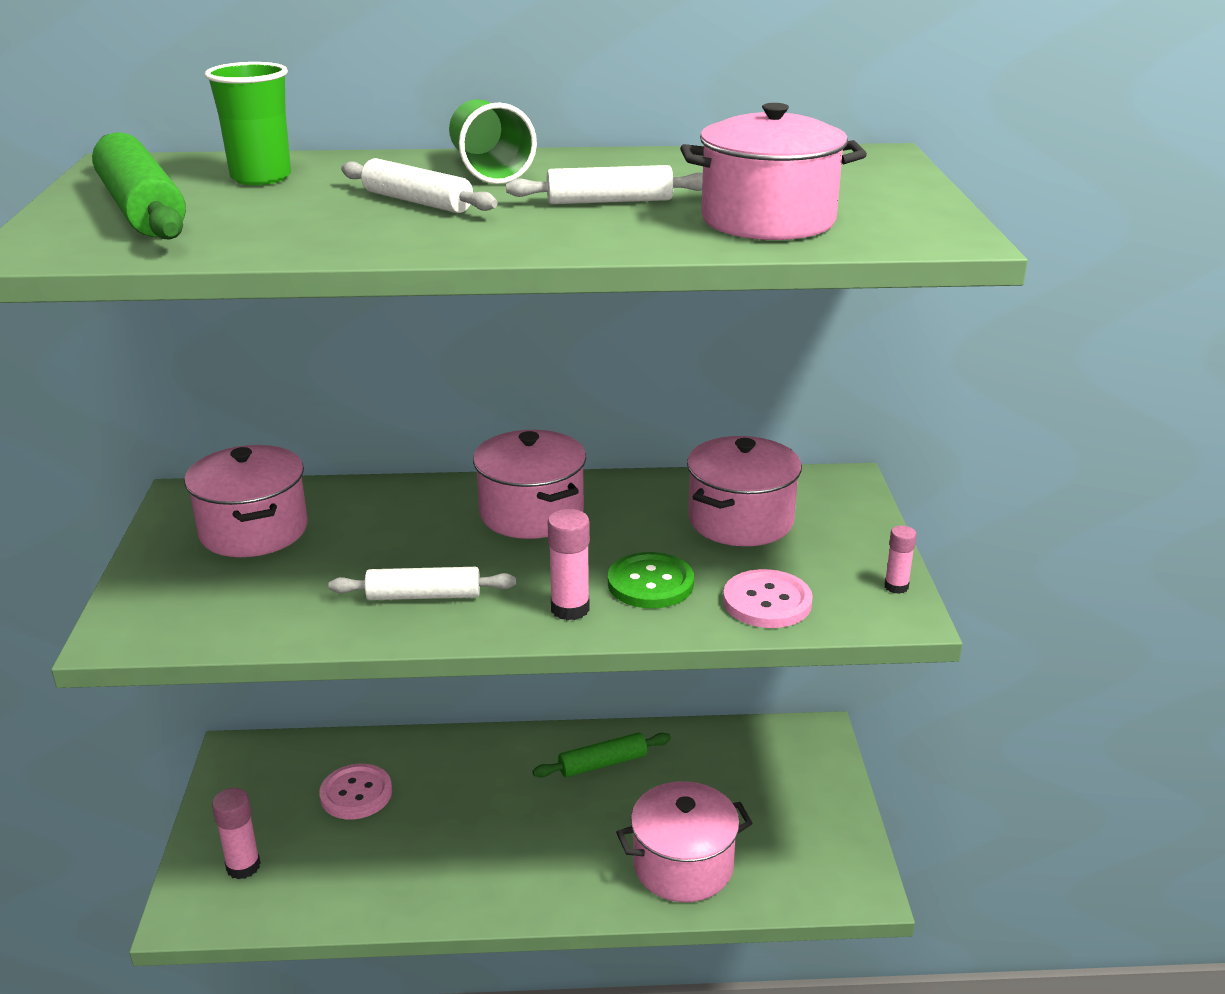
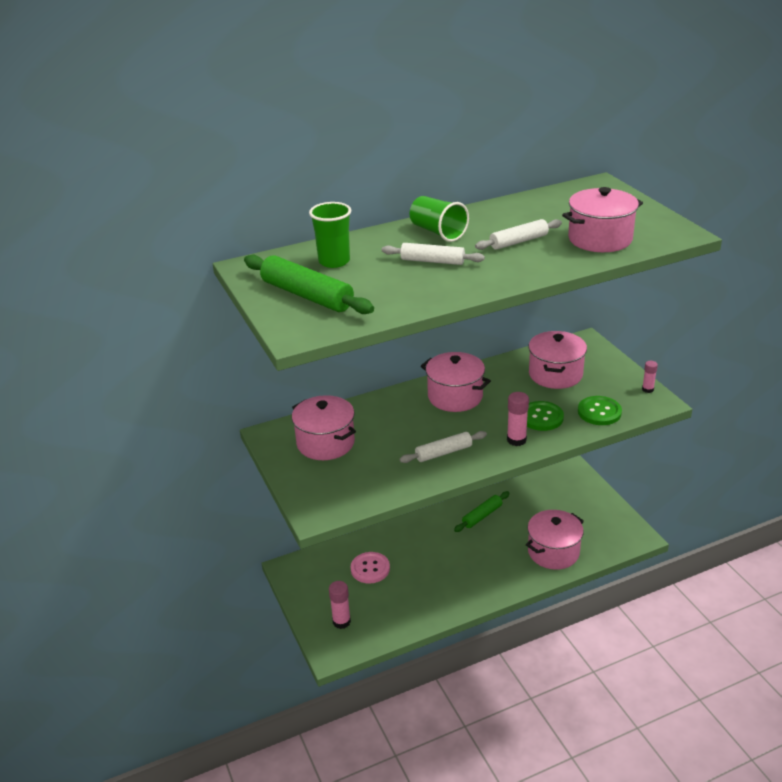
camera: 20 degrees left, 5 degrees up
(767, 602) = (599, 412): pink button -> green button

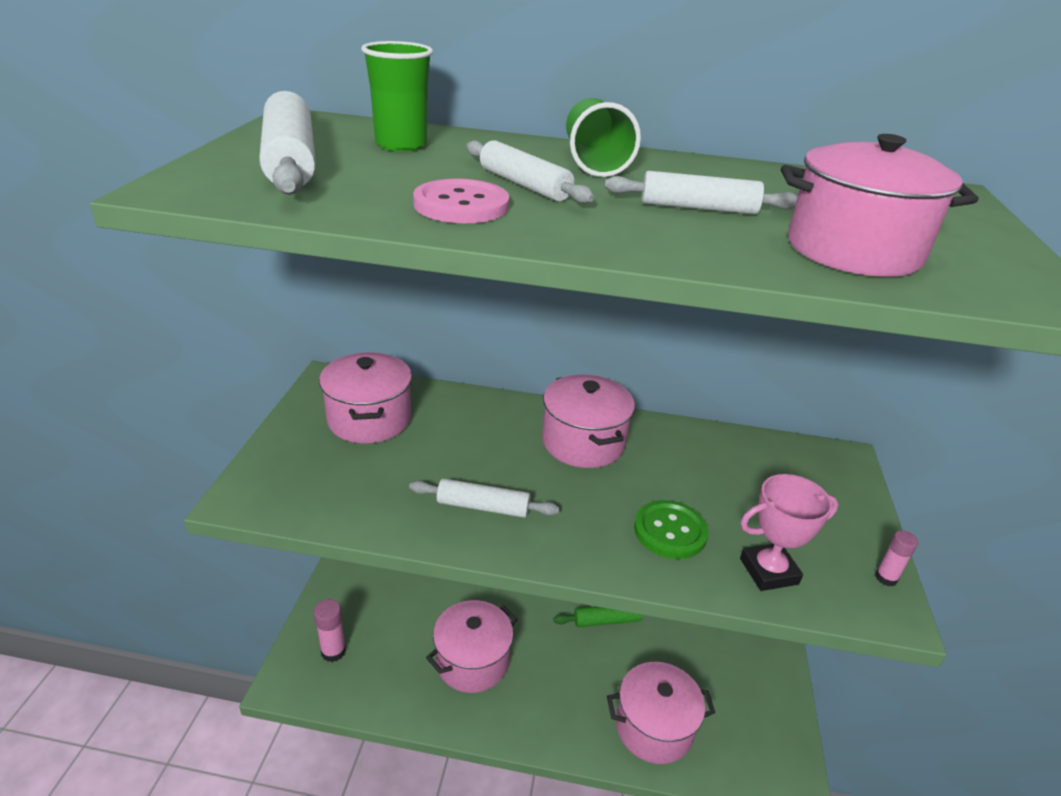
camera: 30 degrees right, 0 degrees up
(307, 295) = (291, 160): green rolling pin -> white rolling pin
(370, 569) = (424, 607): pink button -> pink button (461, 205)
(516, 440) = (599, 544): pink glue stick -> none
(555, 374) = (753, 481): pink pot -> pink pot (472, 661)
(599, 412) = (768, 571): green button -> pink trophy

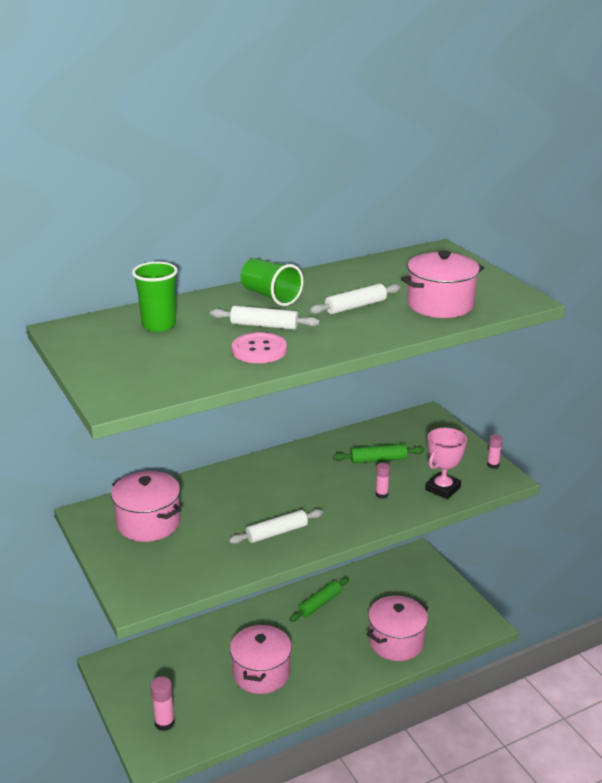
camera: 35 degrees left, 5 degrees down
(291, 160) = (128, 360): white rolling pin -> none
(583, 442) = (289, 473): pink pot -> none
(670, 531) = (381, 494): green button -> pink glue stick
(714, 482) = (378, 459): none -> green rolling pin

